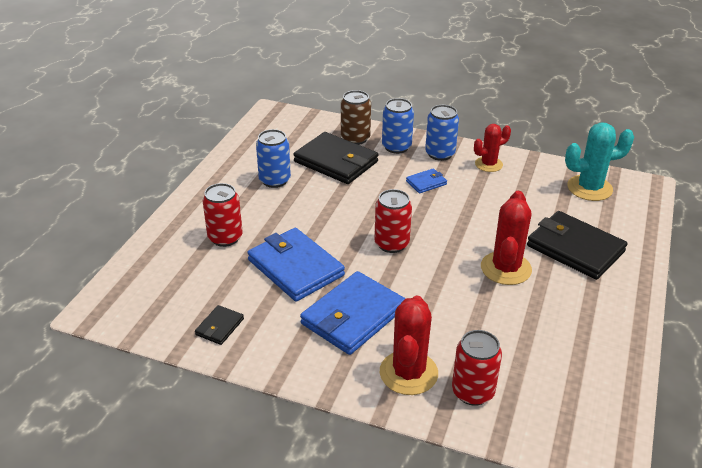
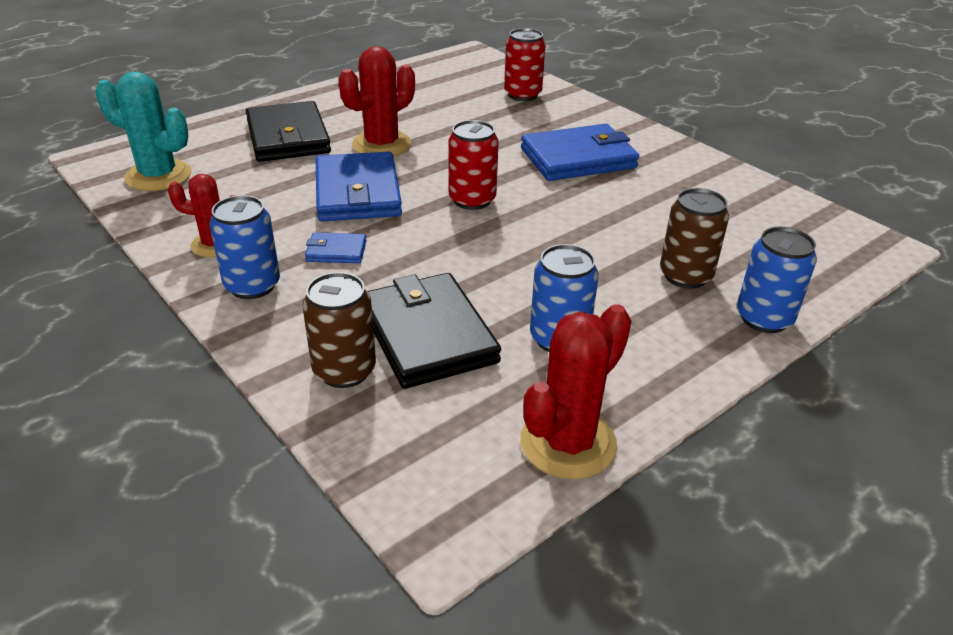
camera: 150 degrees left, 0 degrees up
(219, 327) = (727, 190): black wallet -> none
(225, 237) = (685, 276): red can -> brown can
(295, 267) = (609, 213): blue wallet -> blue wallet (357, 192)
(396, 147) = (299, 324): blue can -> blue can (764, 318)
(408, 373) = (563, 115): red cactus -> red cactus (568, 443)

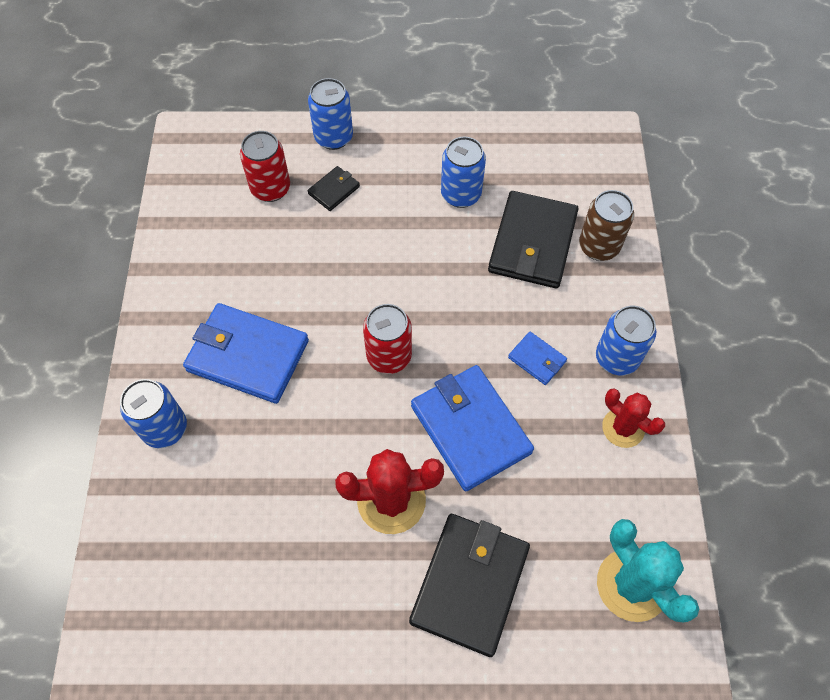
camera: 140 degrees left, 25 degrees up
(357, 192) = (470, 429): blue wallet -> blue wallet turned 60 degrees counterclockwise
(522, 95) = (165, 509): red can -> red can (270, 188)
(568, 443) = (518, 138): red cactus -> none
(575, 115) = (165, 428): none -> blue can
(685, 276) = (334, 190): brown can -> black wallet

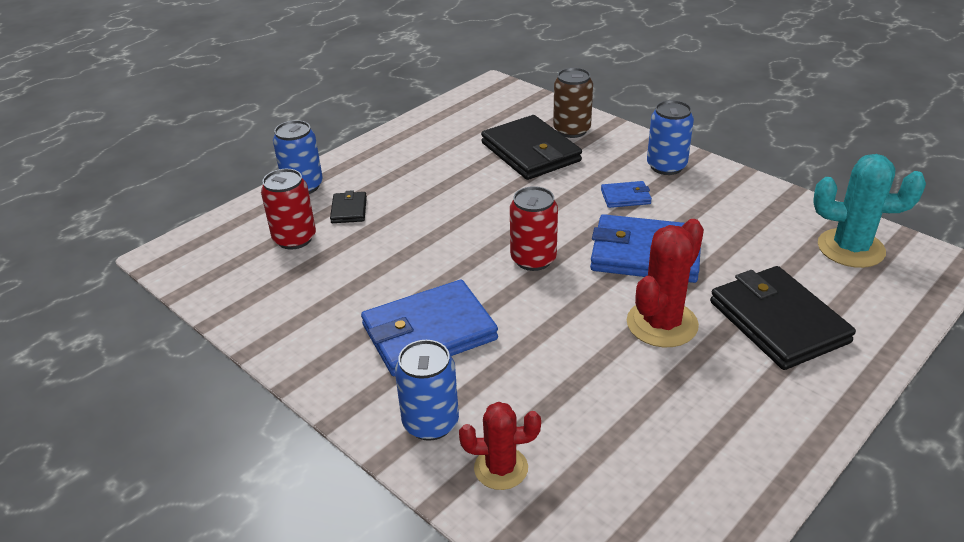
camera: 45 degrees left, 25 degrees down
(461, 194) = (446, 159): blue can -> none
(623, 428) = (723, 191): red cactus -> red cactus (501, 468)

